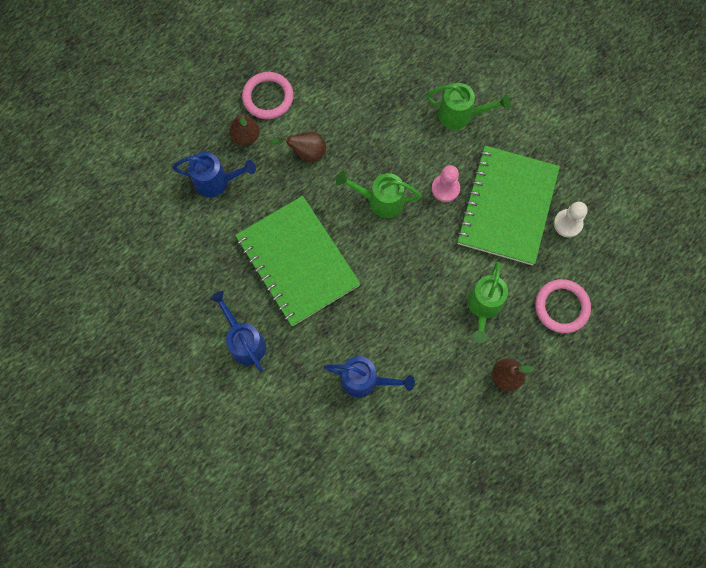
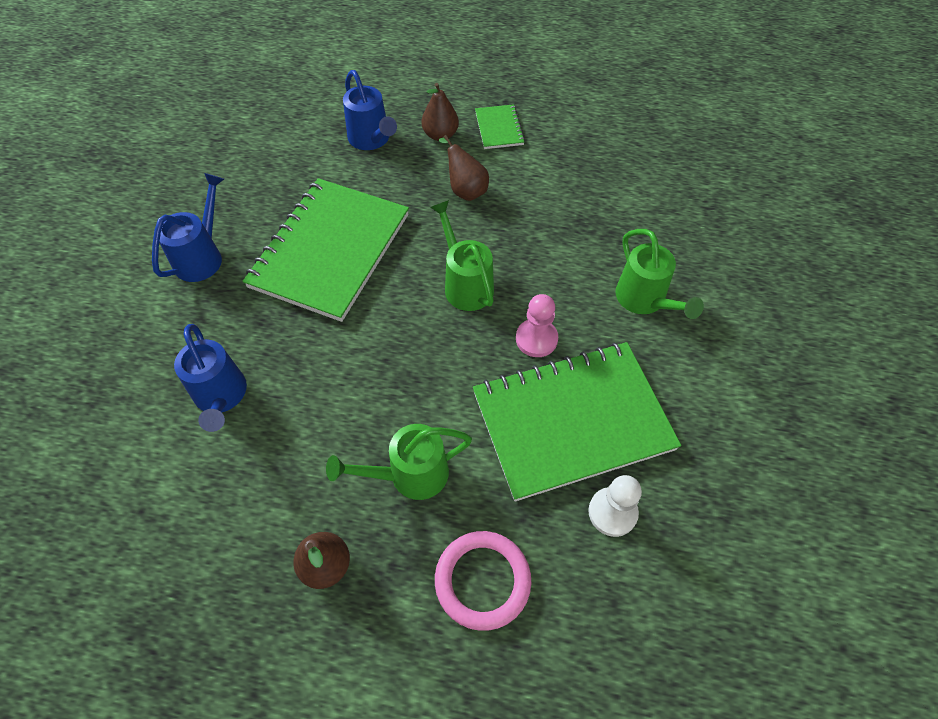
camera: 55 degrees right, 15 degrees down
(268, 97) = (499, 128): pink ring -> green notebook

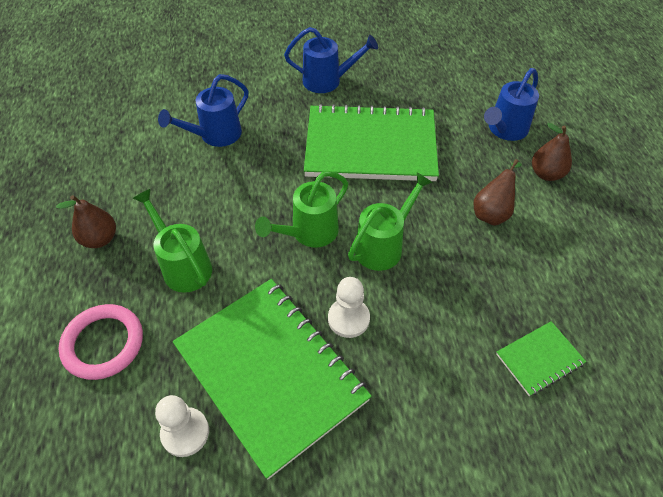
camera: 70 degrees right, 5 degrees down
(499, 128) = (590, 215): green notebook -> green notebook (539, 359)
(536, 339) = (348, 319): pink pawn -> white pawn
(644, 300) = (442, 407): green watering can -> green watering can (309, 233)

